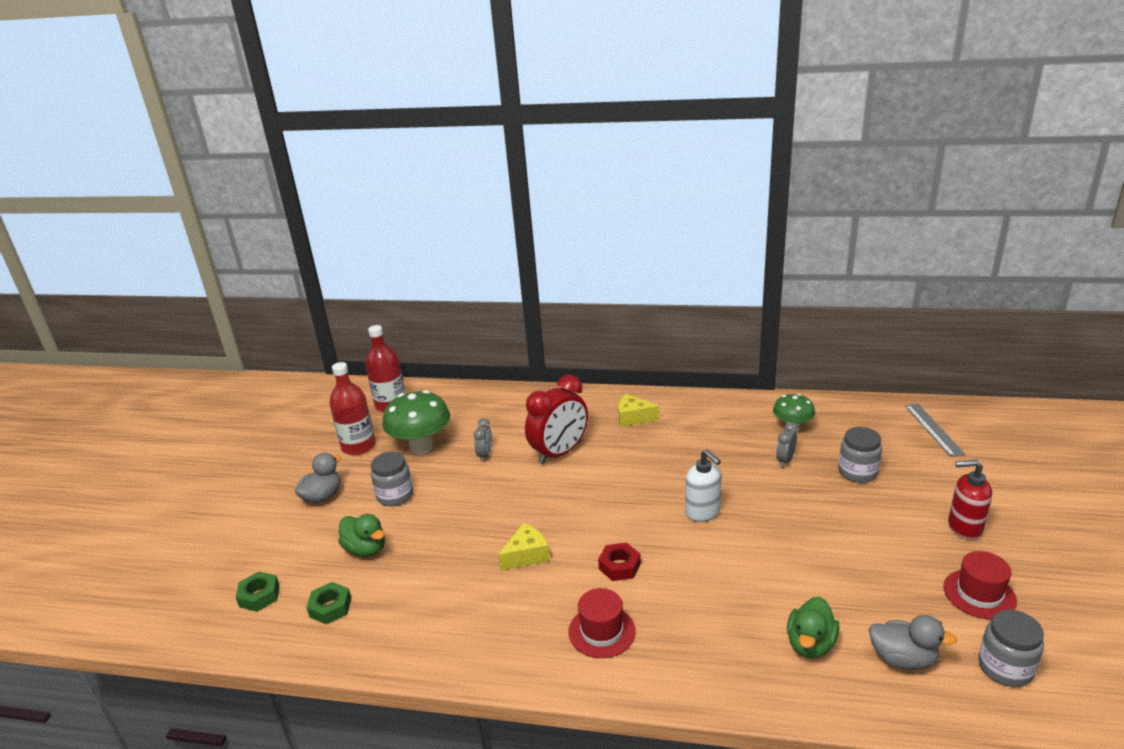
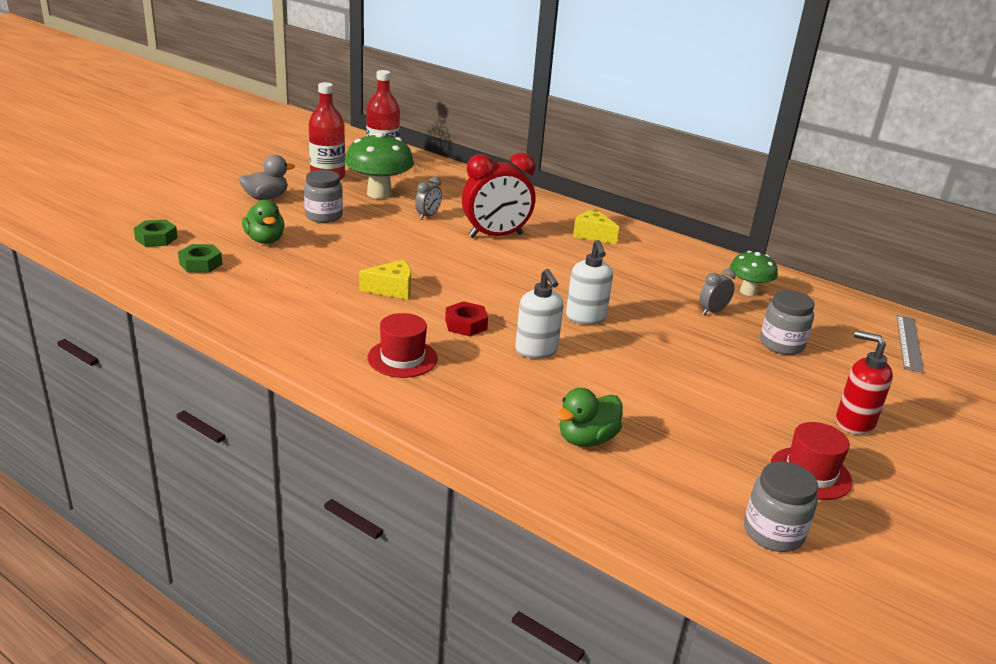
camera: 20 degrees right, 0 degrees up
(696, 567) = (536, 350): none -> white soap dispenser
(902, 659) = (669, 484): grey duck -> none

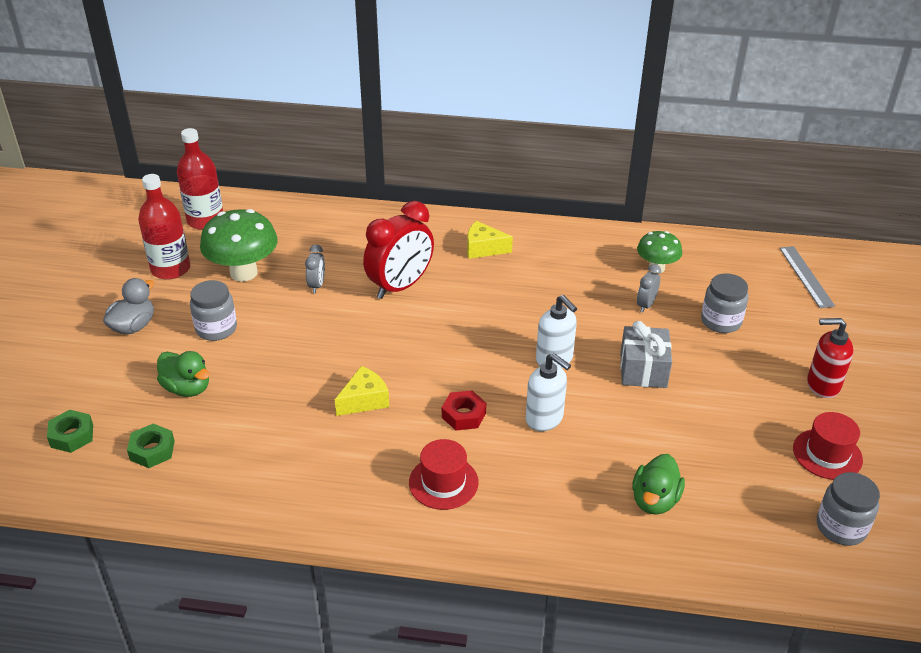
camera: 25 degrees left, 10 degrees up
(666, 350) = (643, 370): none -> grey gift

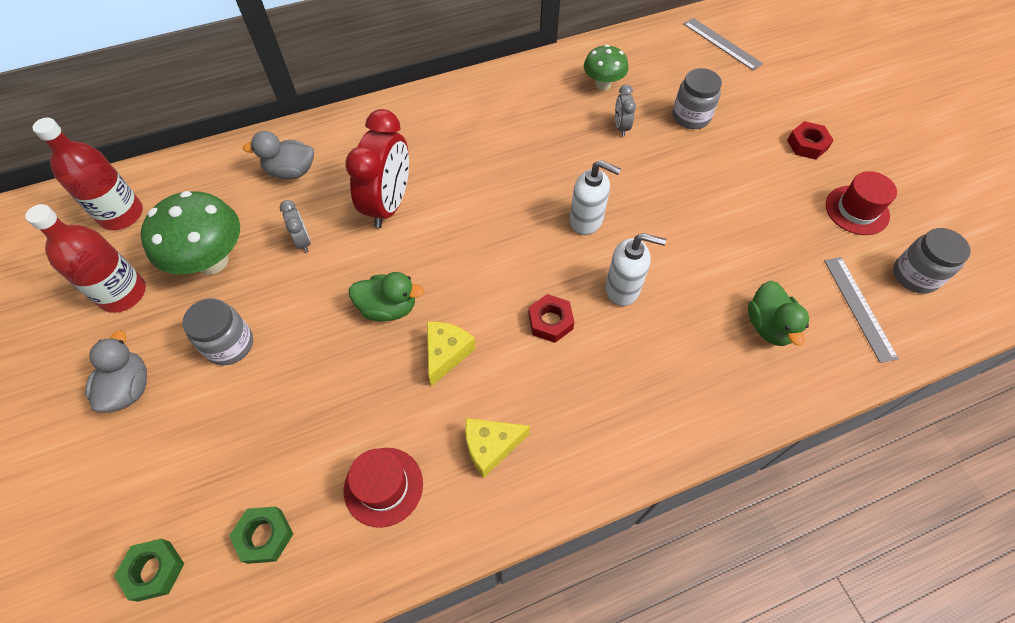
camera: 30 degrees left, 20 degrees up
(187, 388) = (249, 436): green duck -> green duck (388, 308)
(344, 237) = (291, 171): none -> grey duck
(443, 482) = (585, 407): red hat -> red hat (383, 486)
(483, 248) = (438, 127): yellow cheese -> yellow cheese (490, 446)
(643, 370) = (665, 195): grey gift -> none
(757, 525) = (859, 307): none -> grey ruler
(822, 385) = (807, 145): red soap dispenser -> red nut

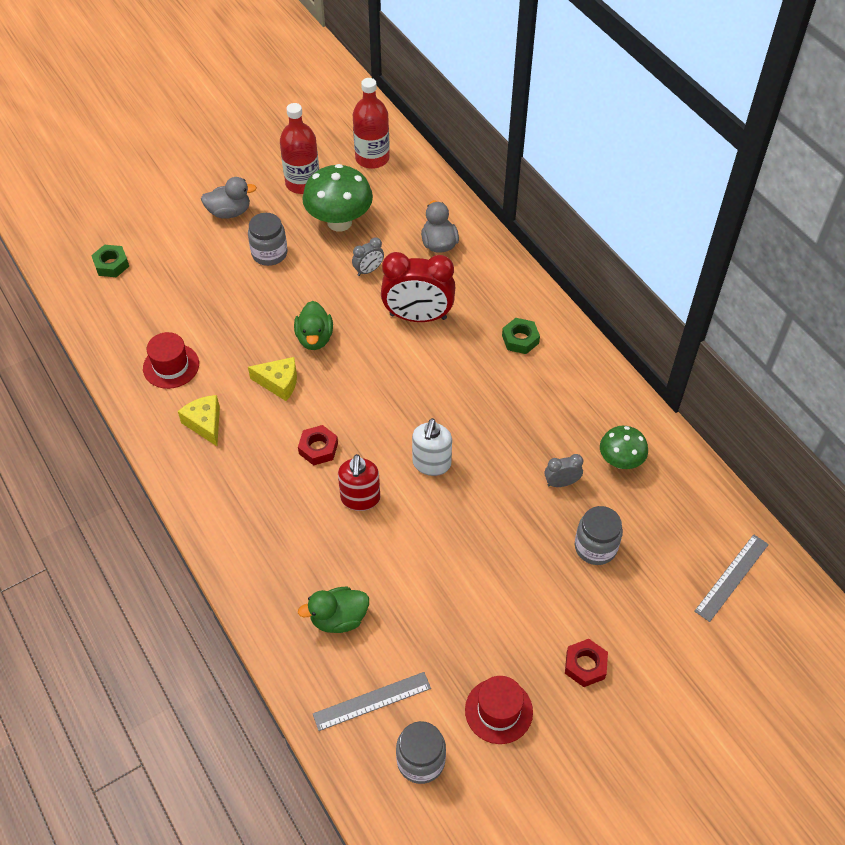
camera: 80 degrees right, 5 degrees down
(264, 536) = (134, 311): green nut -> green nut (520, 339)
(622, 289) = (360, 499): white soap dispenser -> red soap dispenser

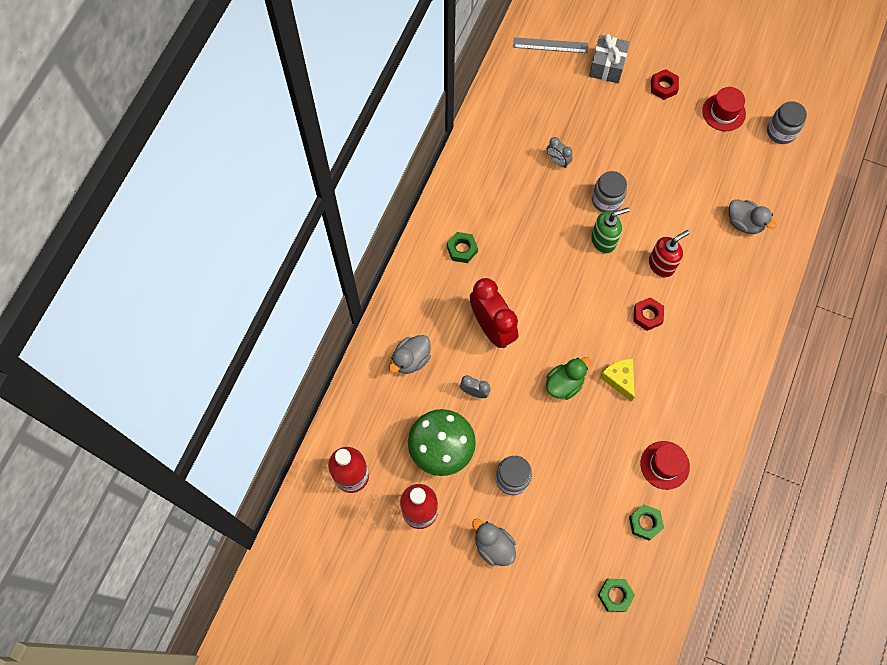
camera: 125 degrees left, 15 degrees up
(141, 320) = (645, 523): none -> green nut
(205, 423) = (688, 402): yellow cheese -> none
(338, 618) = (744, 223): green duck -> grey duck
(372, 701) = (772, 175): grey ruler -> none
(431, 464) = (603, 241): white soap dispenser -> green soap dispenser
(595, 547) = (587, 120): grey jar -> grey jar (606, 200)
(620, 461) = (515, 138): green mushroom -> none
(659, 620) = (607, 66): none -> grey gift

